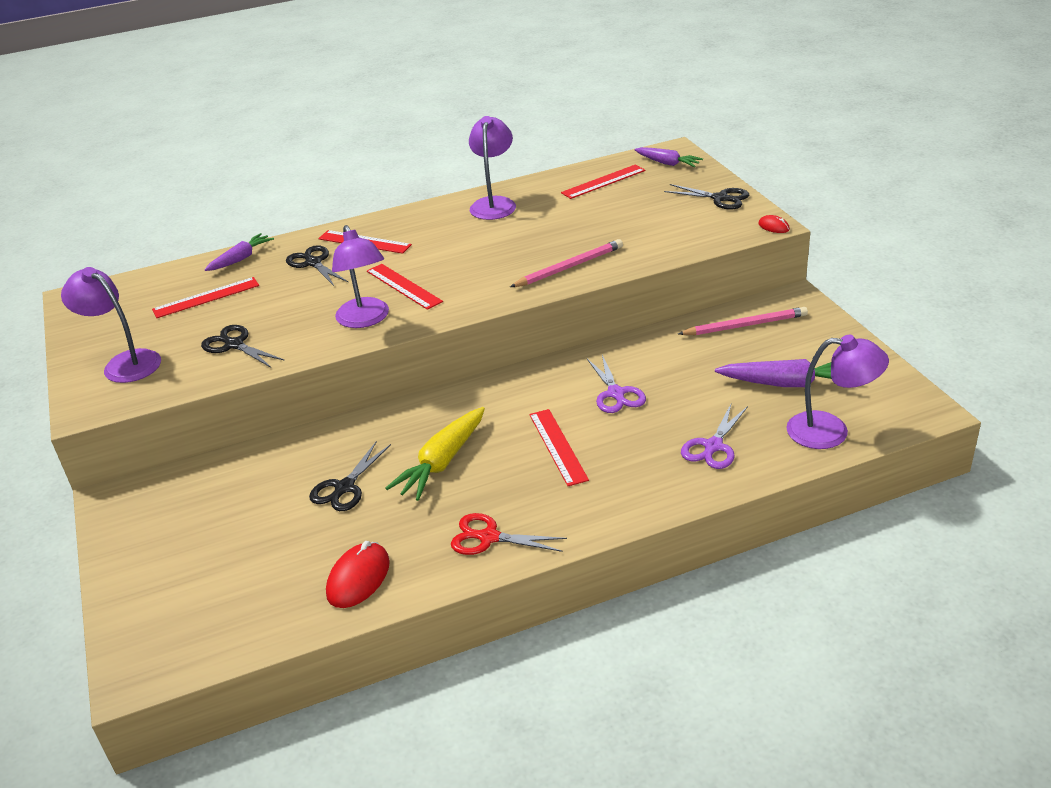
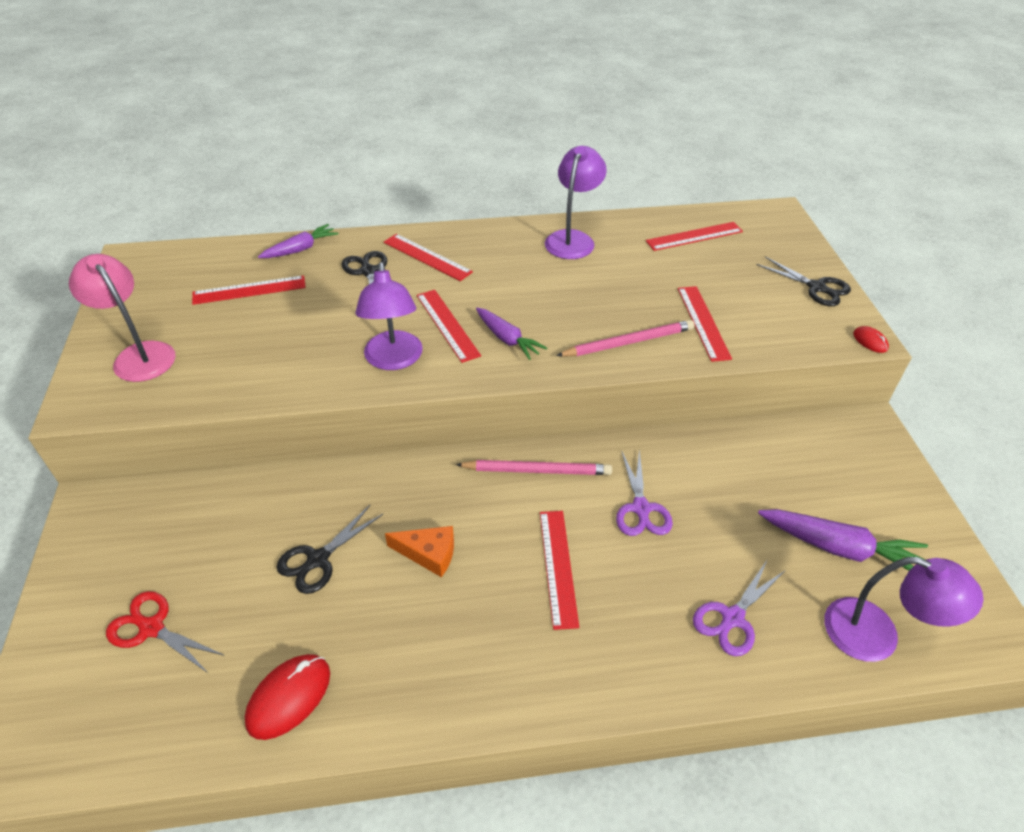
camera: 10 degrees right, 10 degrees up
(124, 363) = (139, 355): purple lamp -> pink lamp
(234, 345) = (252, 359): black scissors -> none
(442, 462) = (429, 553): yellow carrot -> orange cheese
(489, 537) = (446, 680): red scissors -> red scissors (152, 628)
(630, 241) = (703, 322): none -> red ruler
(667, 163) = (769, 228): purple carrot -> purple carrot (507, 339)
(745, 325) = (806, 450): pink pencil -> pink pencil (537, 470)

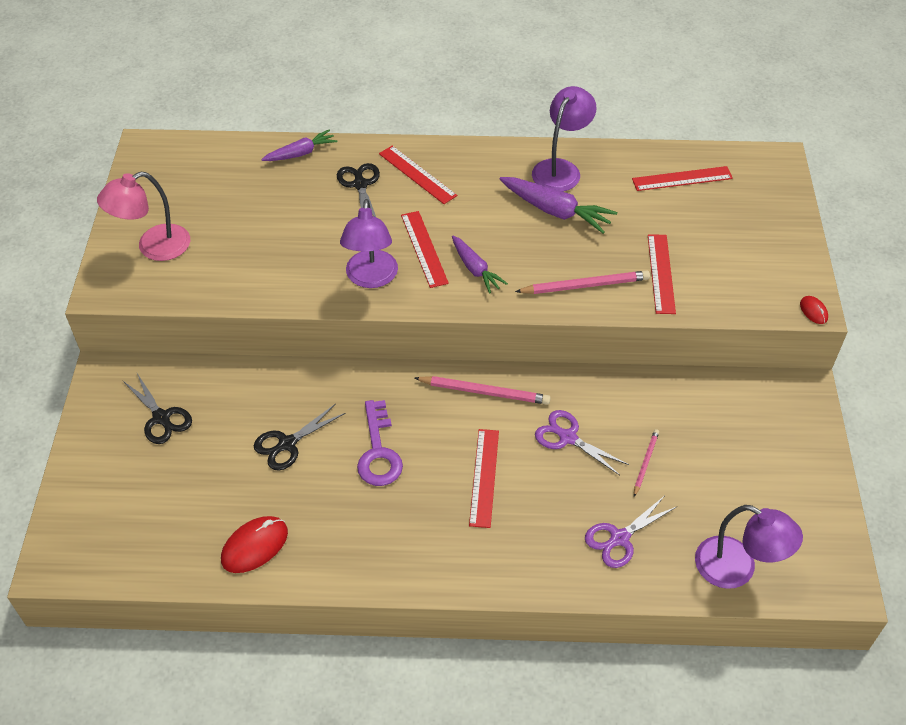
camera: 10 degrees right, 5 degrees up
(139, 355) = (153, 247): pink lamp -> pink lamp turned 90 degrees counterclockwise
(152, 628) = (153, 480): red scissors -> none
(249, 290) = (251, 193): red ruler -> none
(429, 553) = (378, 451): orange cheese -> purple key
(641, 508) = (568, 437): purple scissors -> purple scissors turned 120 degrees clockwise
(734, 525) = (645, 463): none -> pink pencil
(816, 287) = (784, 249): black scissors -> black scissors (161, 418)
(840, 548) = (732, 495): purple carrot -> purple carrot (556, 211)

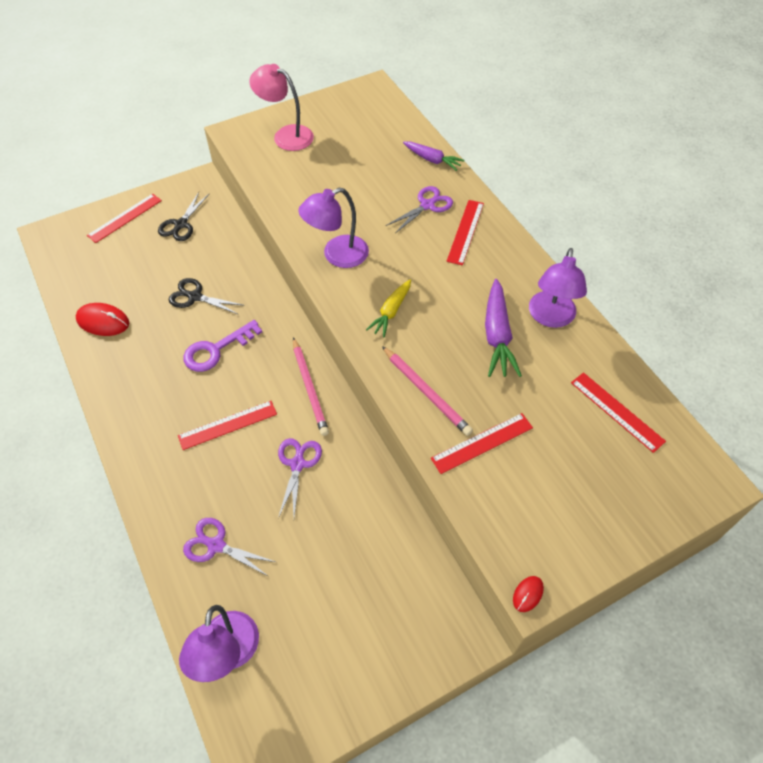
camera: 60 degrees right, 5 degrees up
(360, 184) = (427, 205): black scissors -> purple scissors
(424, 248) = (390, 271): red ruler -> red ruler (125, 218)
(475, 269) = (391, 312): purple carrot -> yellow carrot
(561, 169) = (550, 317): purple lamp -> purple lamp turned 105 degrees clockwise
(645, 463) = (303, 533): pink pencil -> none

